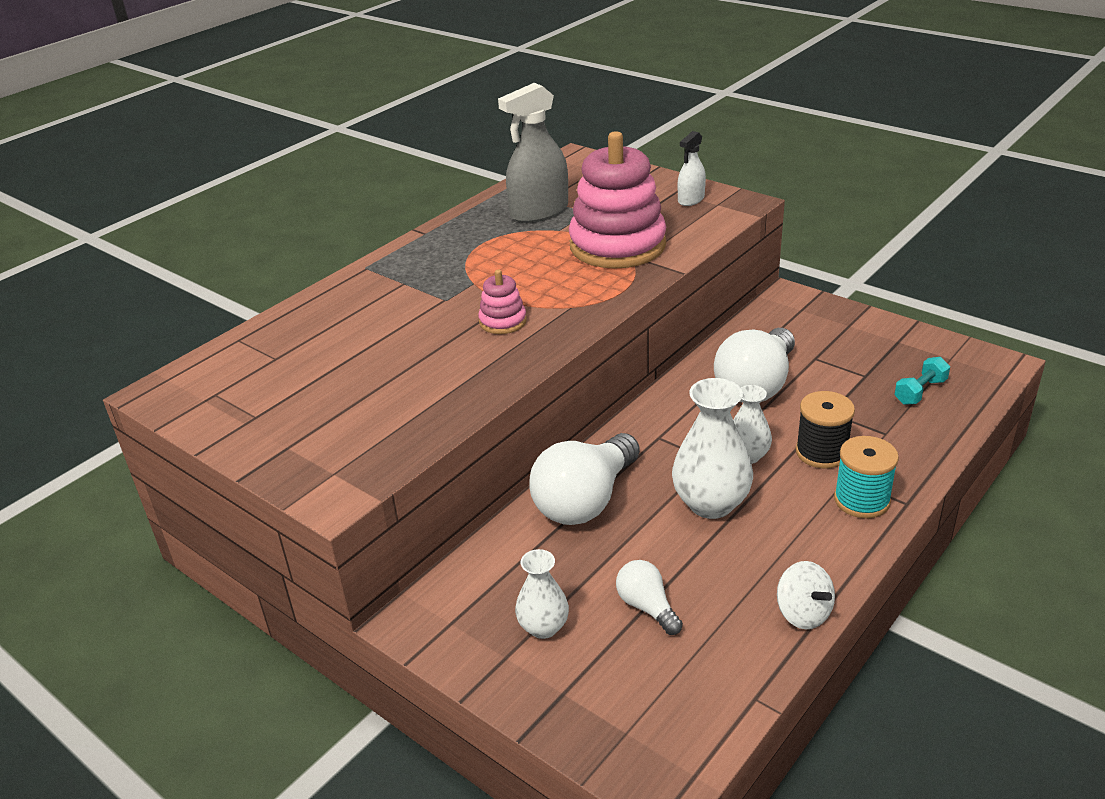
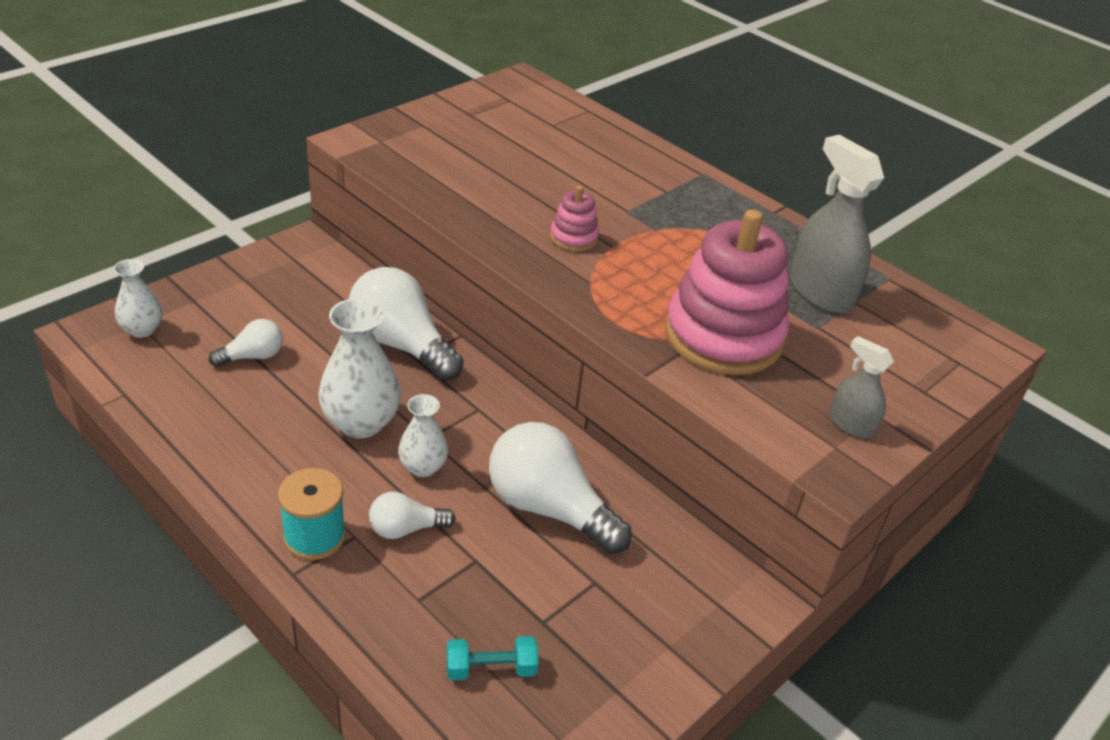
camera: 90 degrees right, 5 degrees up
(543, 627) = (263, 300): white vase -> white vase (142, 329)
(691, 199) = (851, 424): white spray bottle -> grey spray bottle
(803, 613) = (191, 446): white spinning top -> none
(821, 452) = (405, 529): black spool -> white light bulb
(920, 391) = (491, 669): turquoise dumbbell -> turquoise dumbbell turned 60 degrees counterclockwise

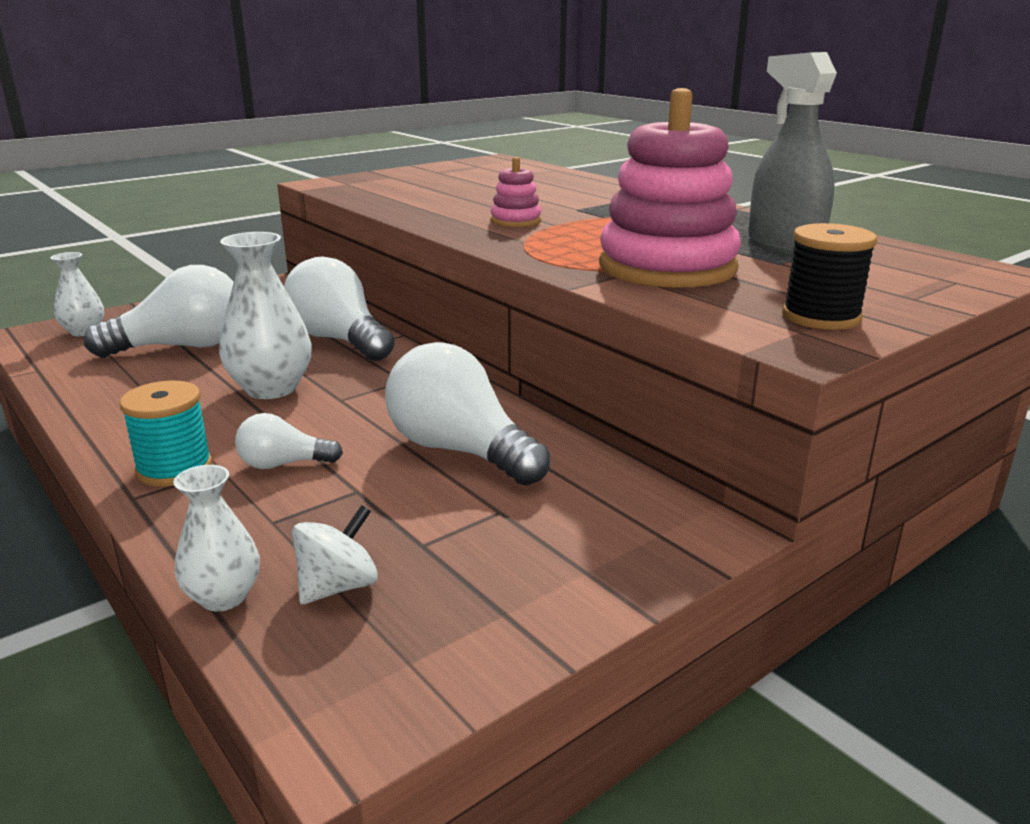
camera: 10 degrees right, 15 degrees down
(253, 356) = (182, 347): white light bulb -> white light bulb, size x1.96
(423, 467) = (324, 419): white vase -> white vase (223, 597)
(491, 669) = (338, 586): turquoise dumbbell -> white spinning top
(851, 424) = (821, 317): grey spray bottle -> black spool

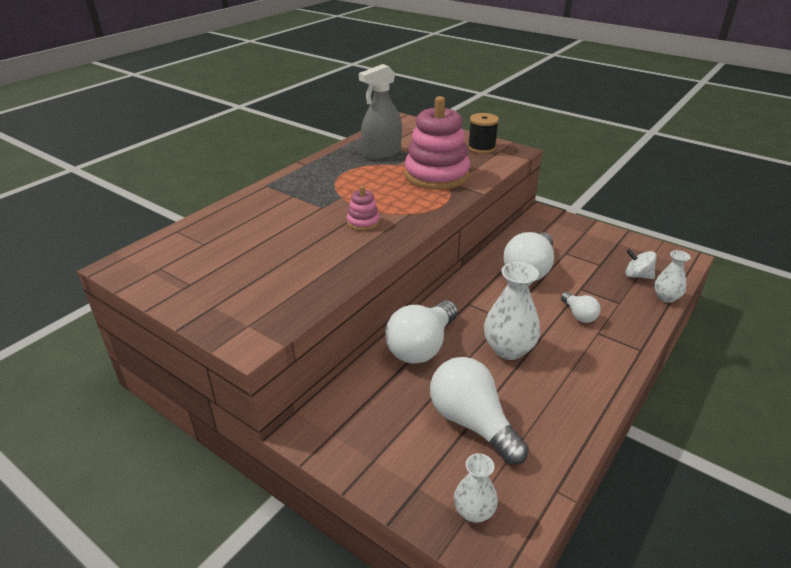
camera: 105 degrees left, 10 degrees up
(174, 469) = (610, 348): turquoise spool -> none

